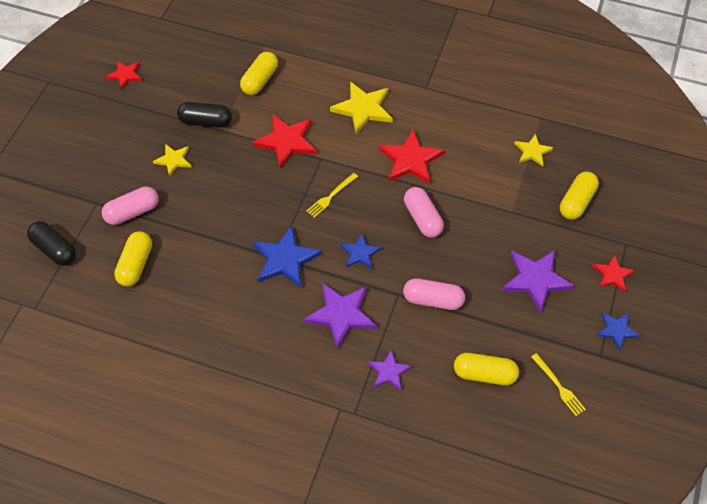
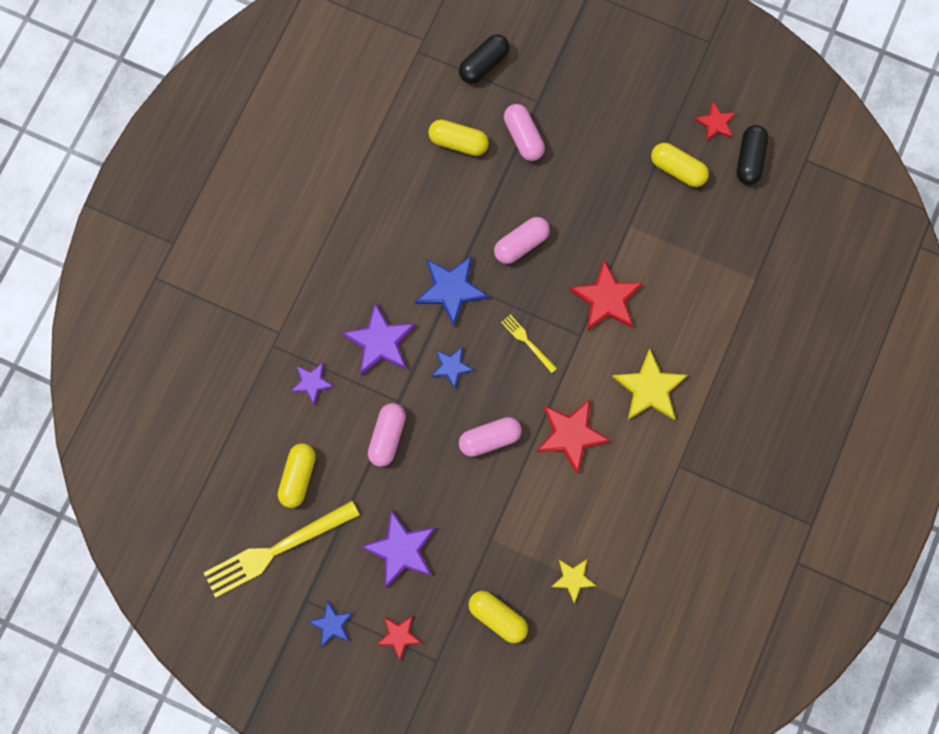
camera: 95 degrees right, 20 degrees up
(173, 160) = (589, 177): yellow star -> none
(206, 121) = (641, 211): black capsule -> black capsule (749, 159)
(238, 207) = (521, 244): none -> pink capsule
(260, 80) = (699, 272): yellow capsule -> yellow capsule (677, 169)
(558, 386) = (277, 549): yellow fork -> yellow fork, size x2.18

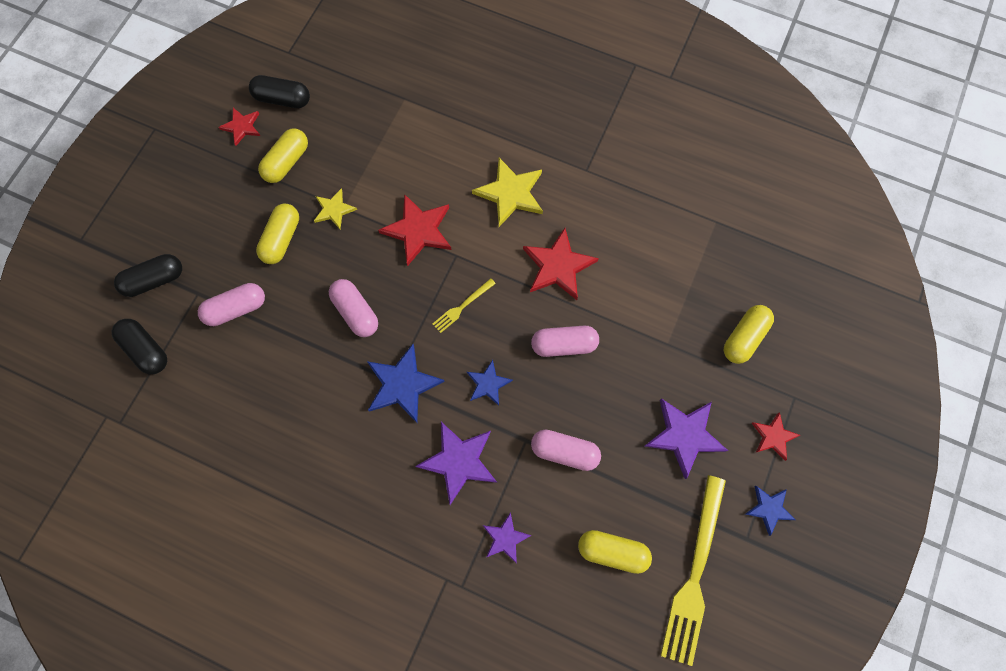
camera: 90 degrees left, 5 degrees down
(277, 549) = (694, 574): yellow fork -> yellow fork turned 45 degrees clockwise
(458, 142) = (235, 377): yellow capsule -> yellow capsule (282, 239)
(489, 438) = (564, 345): pink capsule -> pink capsule turned 75 degrees counterclockwise
(550, 63) = (155, 280): none -> black capsule
(573, 579) = (700, 266): yellow star -> yellow star (334, 210)

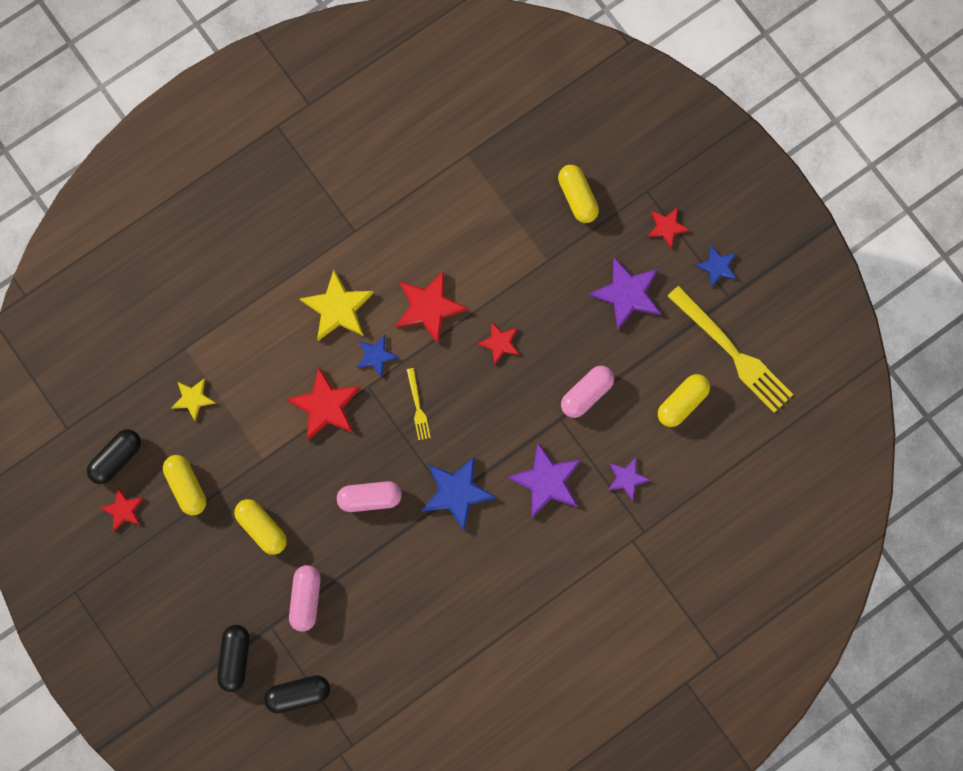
camera: 60 degrees left, 5 degrees up
(334, 210) = (261, 468): yellow star -> yellow star (193, 398)
(488, 384) = (497, 423): blue star -> blue star (376, 356)
(564, 345) = (499, 343): pink capsule -> red star

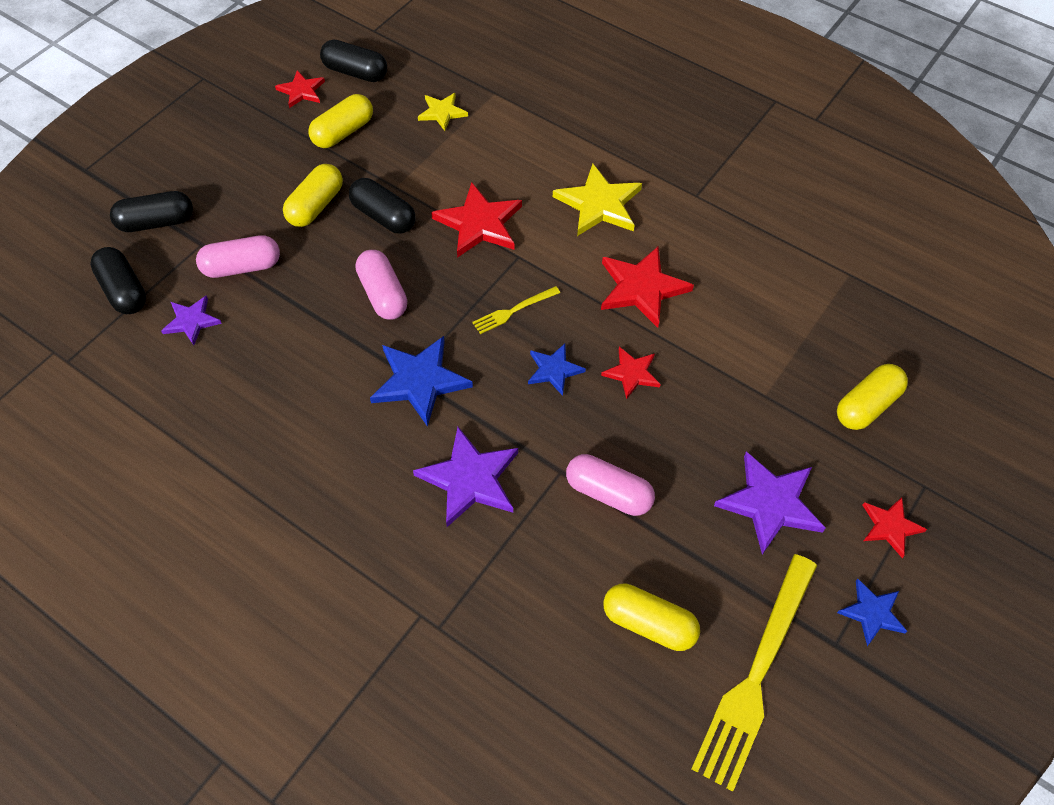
camera: 70 degrees right, 20 degrees down
(292, 477) = (383, 216): none -> black capsule
(376, 356) = (558, 253): blue star -> blue star (554, 370)
(627, 478) = (509, 580): purple star -> purple star (191, 321)

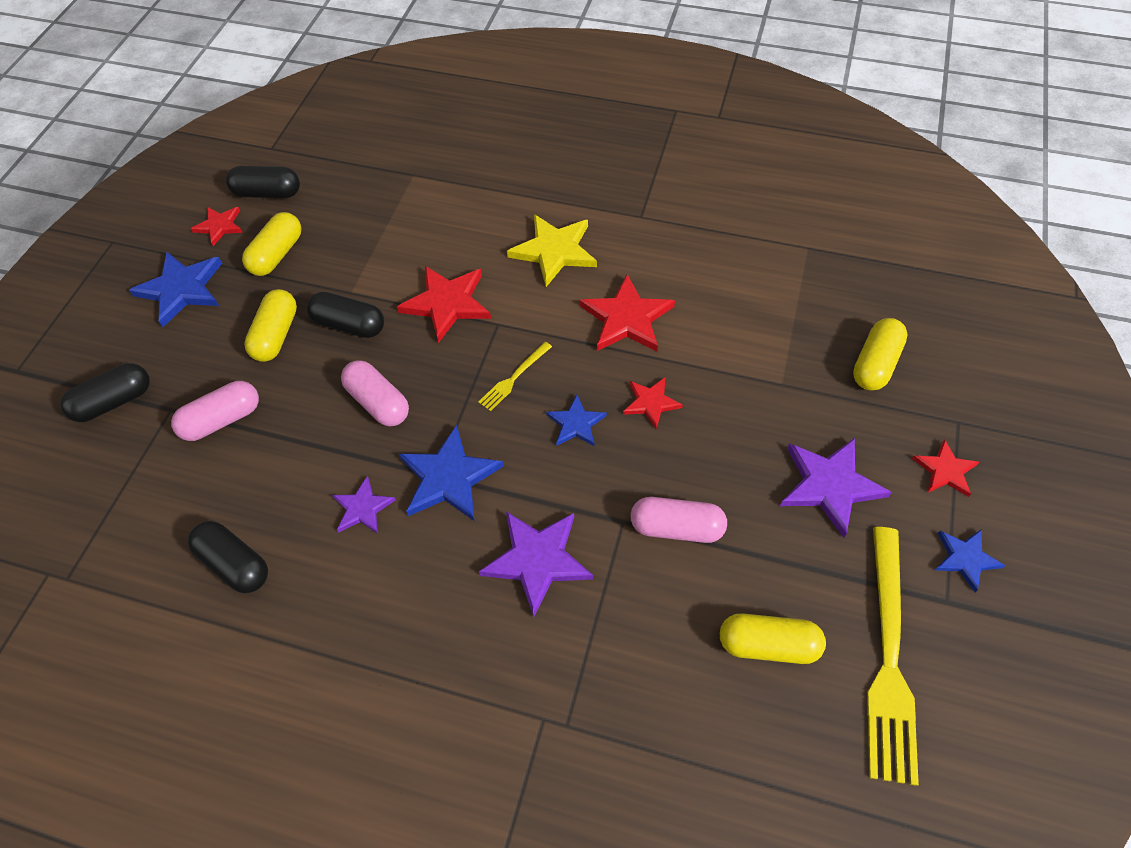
camera: 15 degrees left, 0 degrees up
(123, 290) = (103, 484): black capsule -> black capsule (235, 564)
(191, 321) = (188, 492): purple star -> purple star (362, 508)
(248, 139) = (181, 289): none -> blue star
(442, 112) = (369, 207): yellow star -> none

